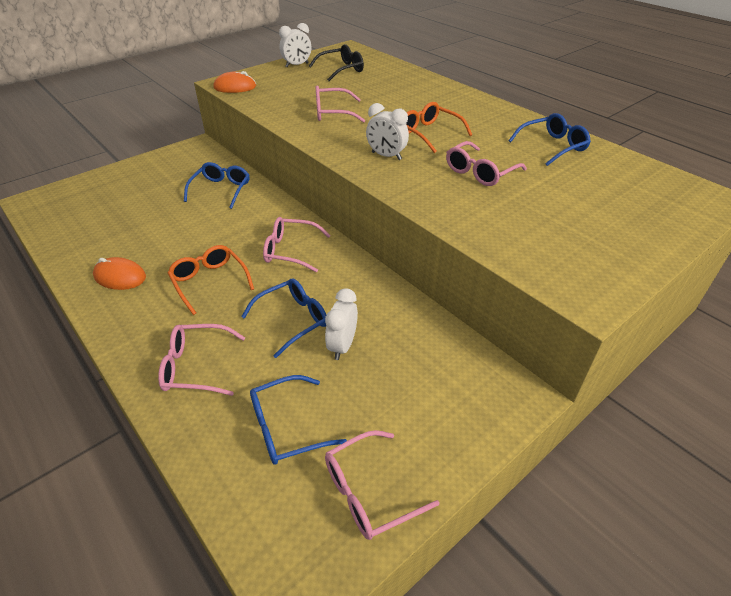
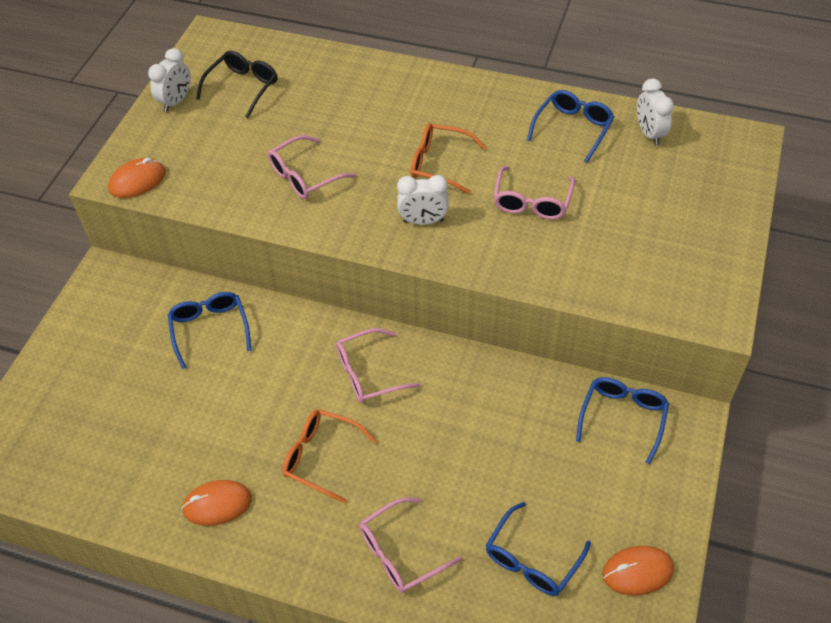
camera: 30 degrees left, 10 degrees up
(293, 320) = (445, 453): blue glasses -> blue glasses (623, 417)
(342, 346) = (512, 455): white clock -> white clock (649, 133)
(369, 492) = (637, 571): pink glasses -> orange mouse

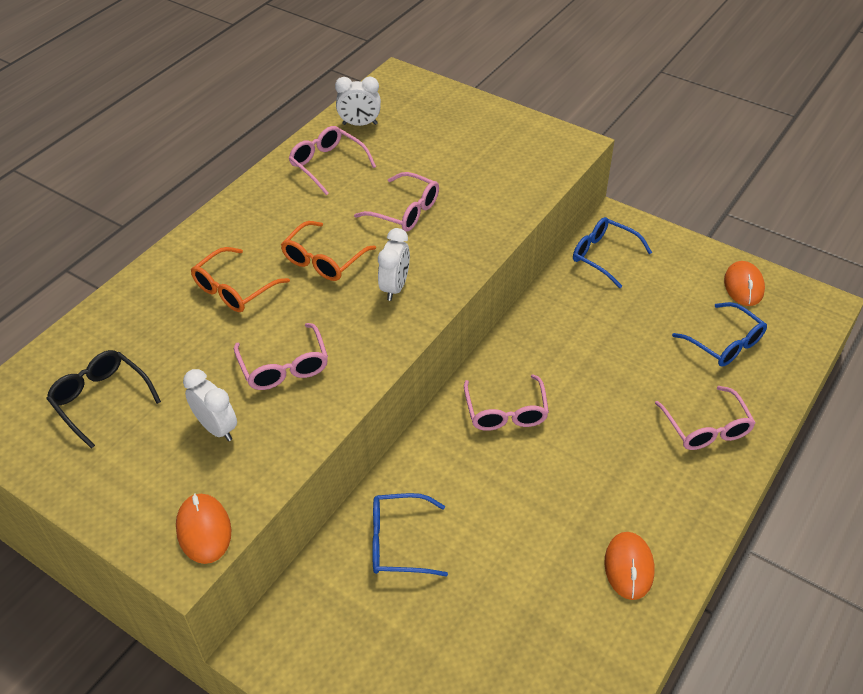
camera: 75 degrees left, 5 degrees down
(176, 101) = (81, 471): white clock -> white clock (217, 428)
(321, 457) = (593, 468): orange glasses -> orange glasses (234, 289)
(573, 128) = (327, 164): blue glasses -> pink glasses

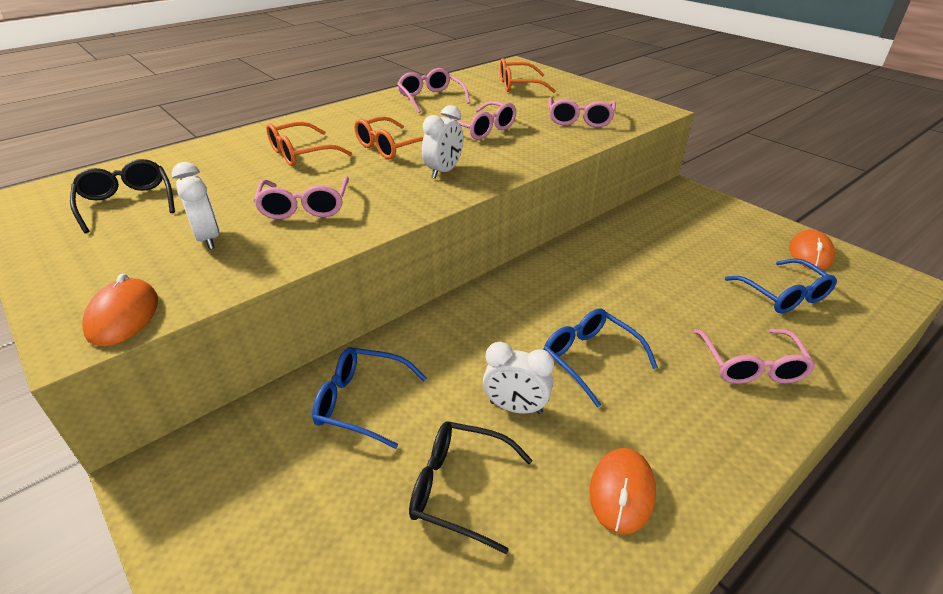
camera: 15 degrees right, 10 degrees down
(360, 124) = (471, 82): white clock -> white clock (515, 408)
(416, 121) = (518, 85): none -> orange glasses
(506, 412) = (527, 310): pink glasses -> pink glasses (580, 120)
(508, 596) = (459, 488): none -> black glasses
(603, 256) = (666, 211): blue glasses -> blue glasses (589, 358)

